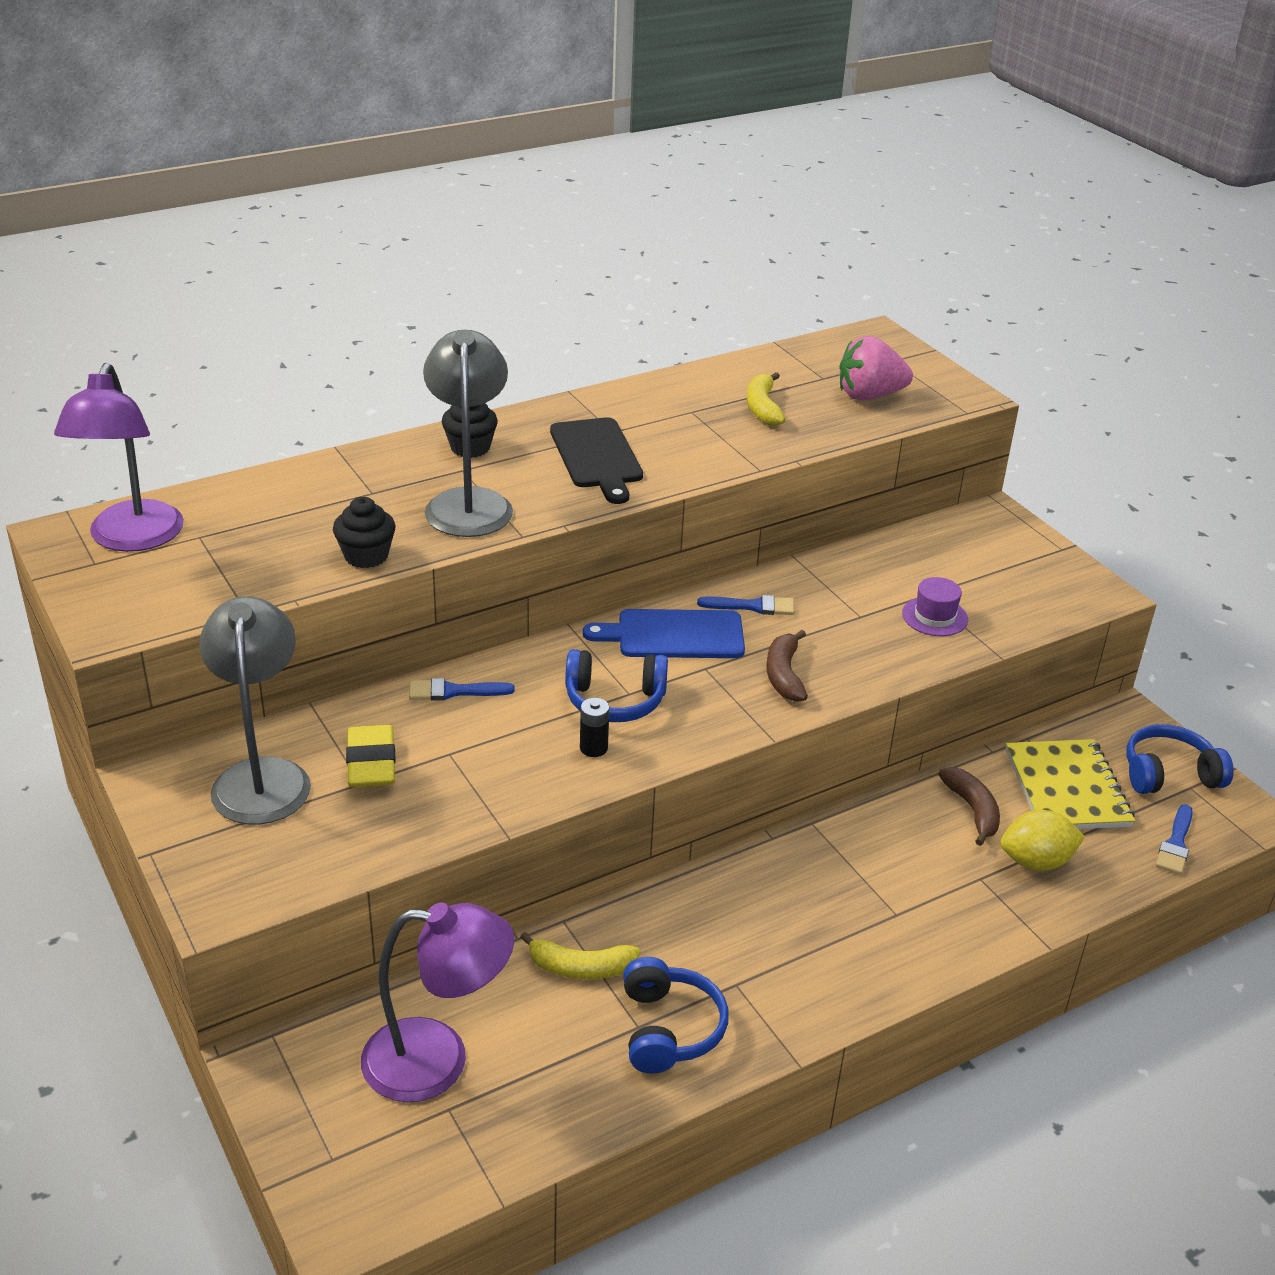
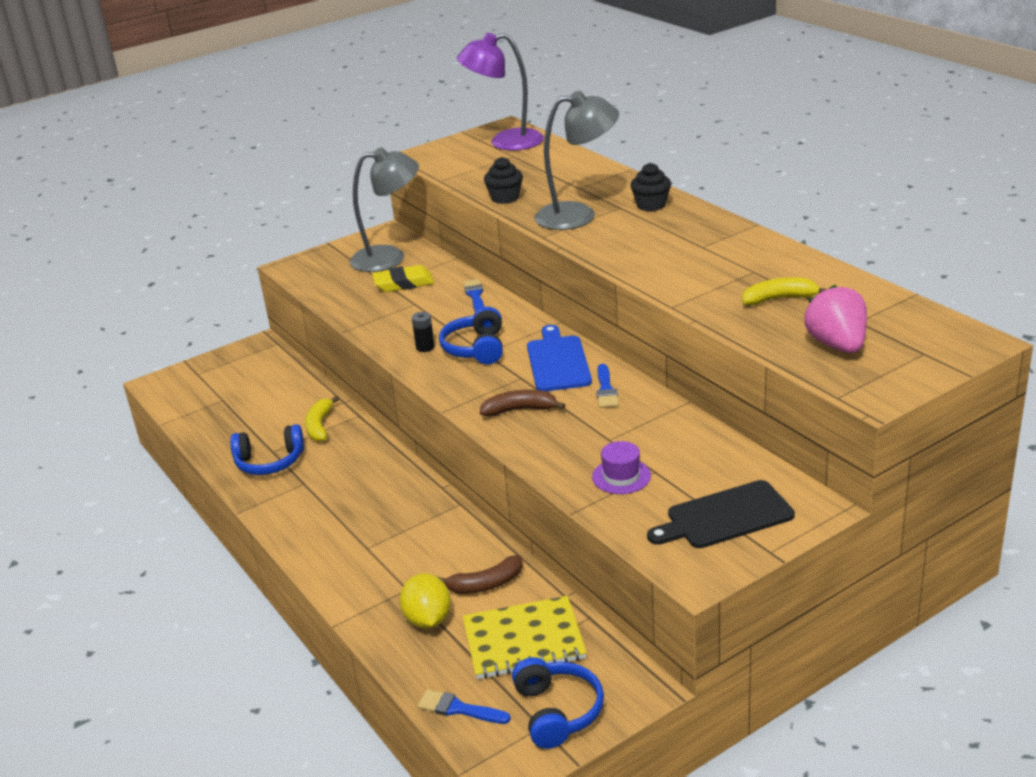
camera: 90 degrees right, 5 degrees down
(437, 1061) = (254, 391): purple lamp -> none
(597, 457) = (660, 246): black cutting board -> black cutting board (725, 516)

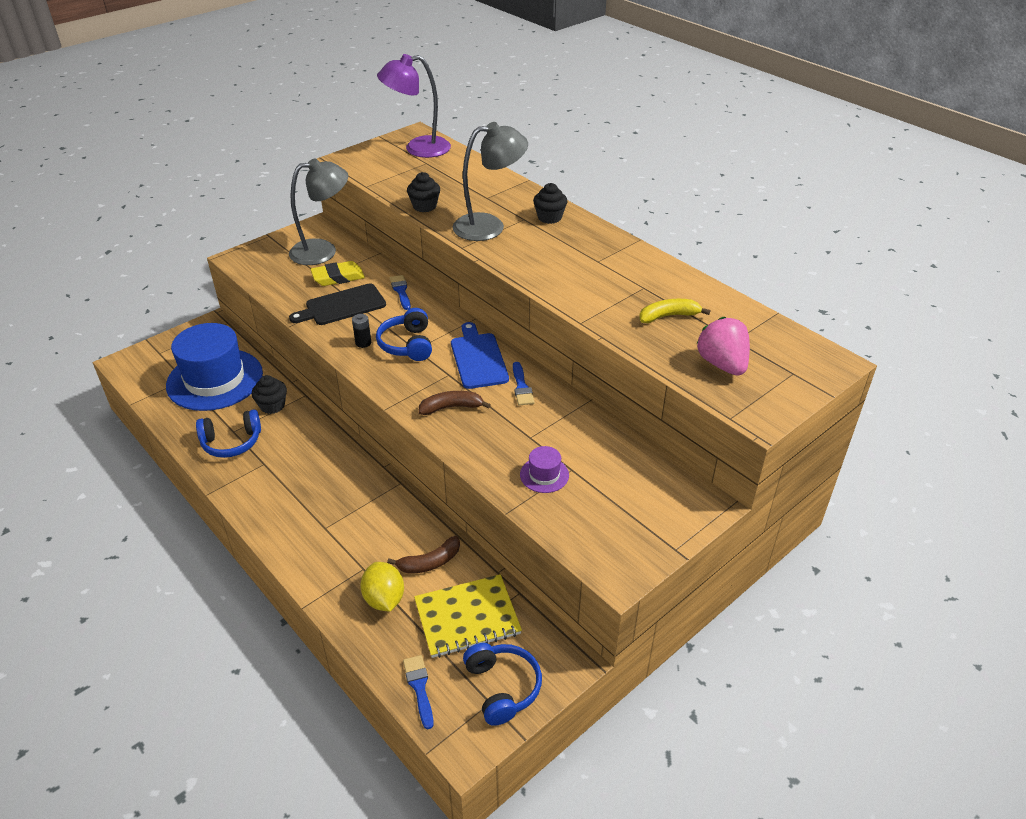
camera: 10 degrees left, 10 degrees up
(257, 400) = (215, 379): none -> blue hat
(319, 426) = (272, 406): yellow banana -> black cupcake
(459, 709) = (419, 688): blue brush -> blue brush turned 60 degrees clockwise
(725, 516) = (634, 514): black cutting board -> black cutting board (342, 306)

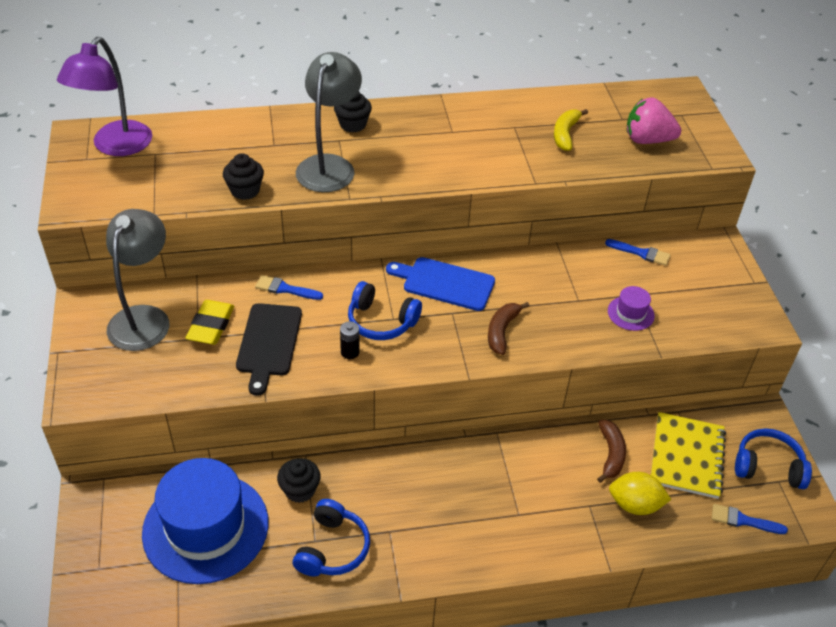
camera: 60 degrees left, 5 degrees up
(521, 387) = (508, 274): blue brush -> blue brush (641, 253)

